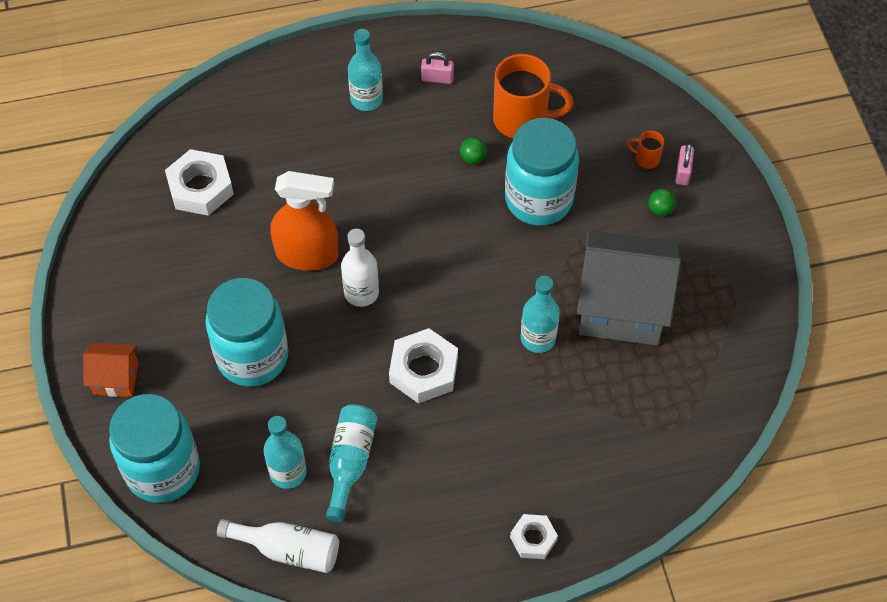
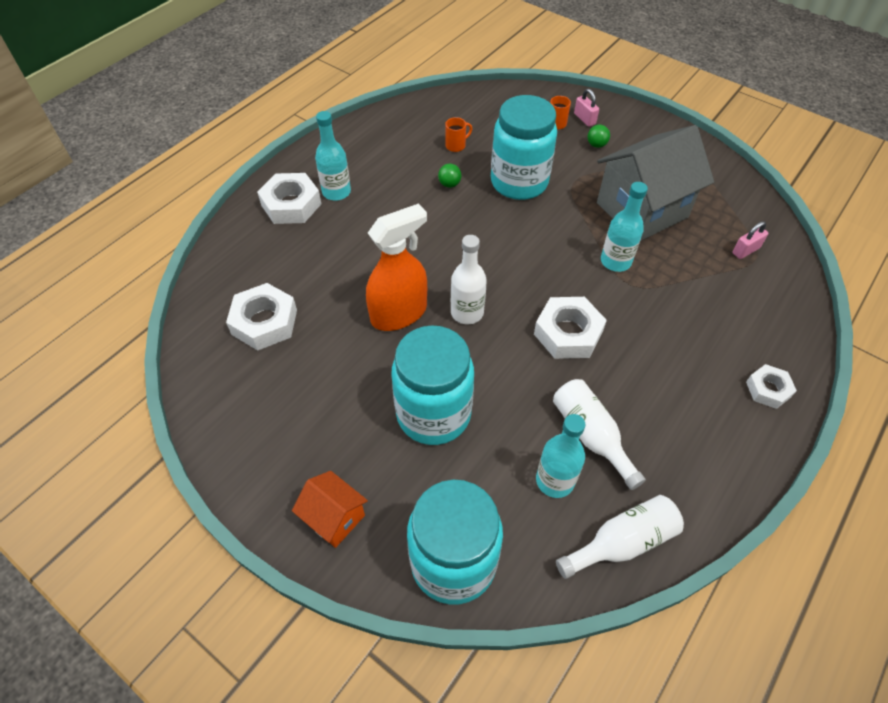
camera: 40 degrees left, 5 degrees down
(116, 378) = (334, 518): orange house -> orange house turned 75 degrees clockwise
(317, 87) = (291, 204): none -> white nut
(350, 462) = (591, 436): turquoise bottle -> white bottle
(437, 78) = (373, 153): pink padlock -> pink padlock (745, 250)
(522, 119) = (456, 145): orange mug -> orange mug, size x0.45

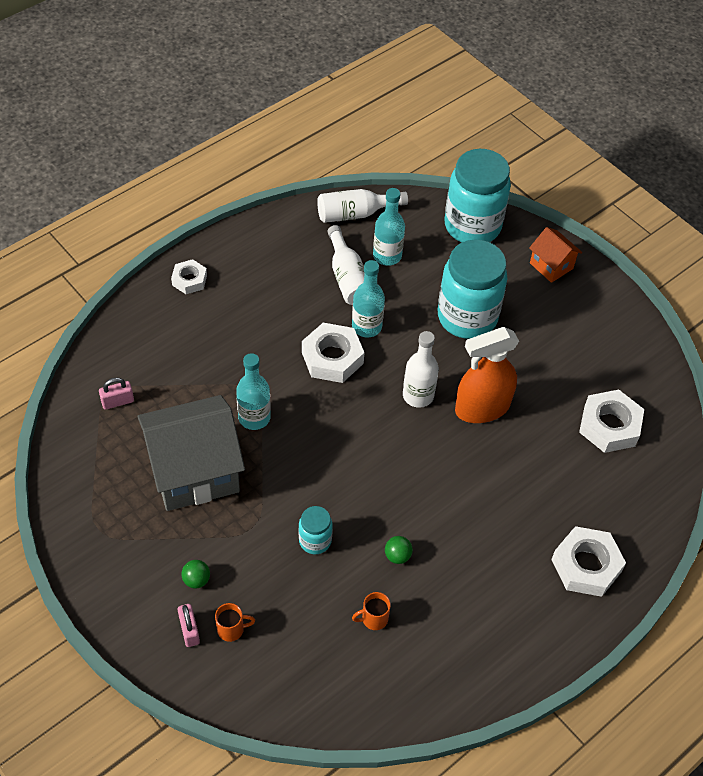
camera: 170 degrees left, 0 degrees up
(336, 192) = (532, 573): turquoise bottle -> turquoise bottle (366, 326)
(519, 182) = (315, 540): turquoise jar -> turquoise jar, size x0.47

